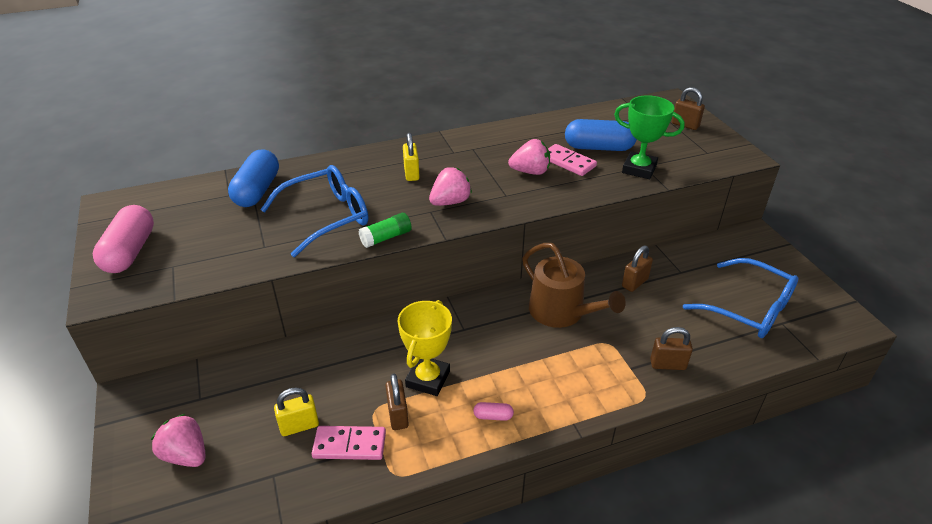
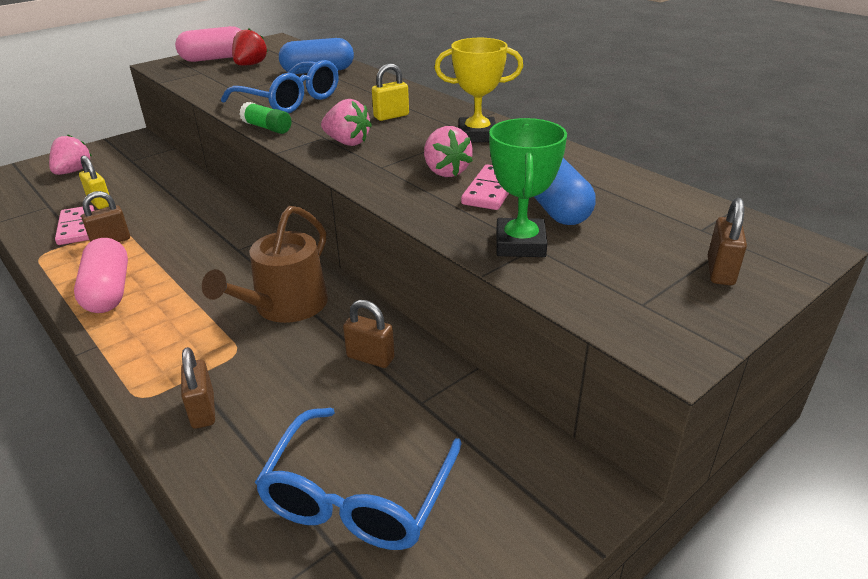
camera: 70 degrees right, 5 degrees down
(187, 229) = (250, 65): none -> red strawberry
(428, 379) = (159, 245): yellow trophy -> yellow trophy (477, 135)
(493, 416) = (108, 291): pink capsule -> pink capsule, size x2.35

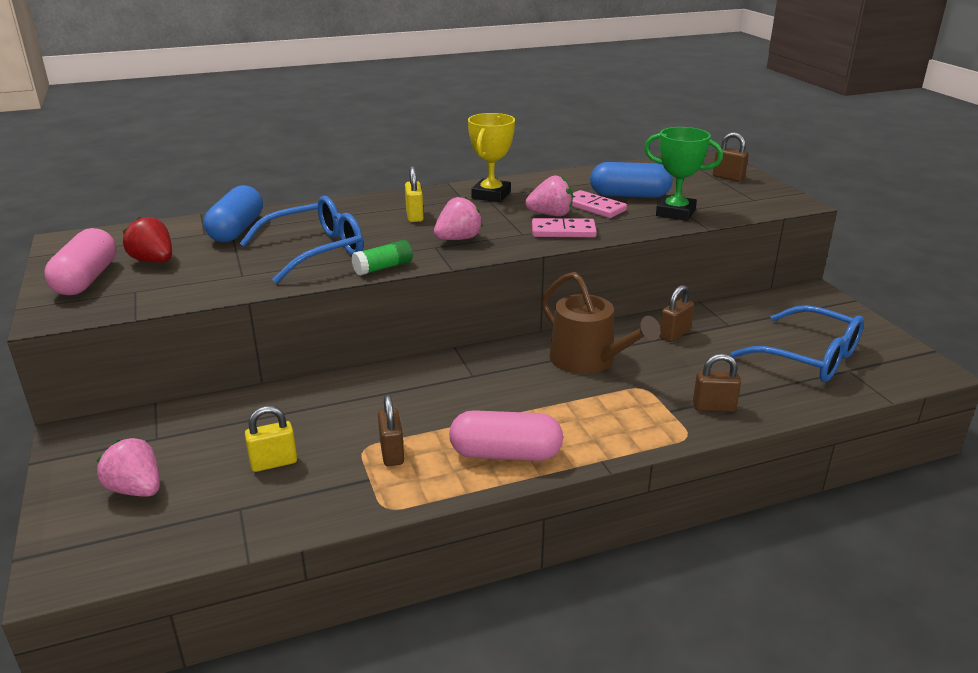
camera: 70 degrees left, 5 degrees down
(76, 228) = (333, 480): pink domino -> pink domino (563, 231)

